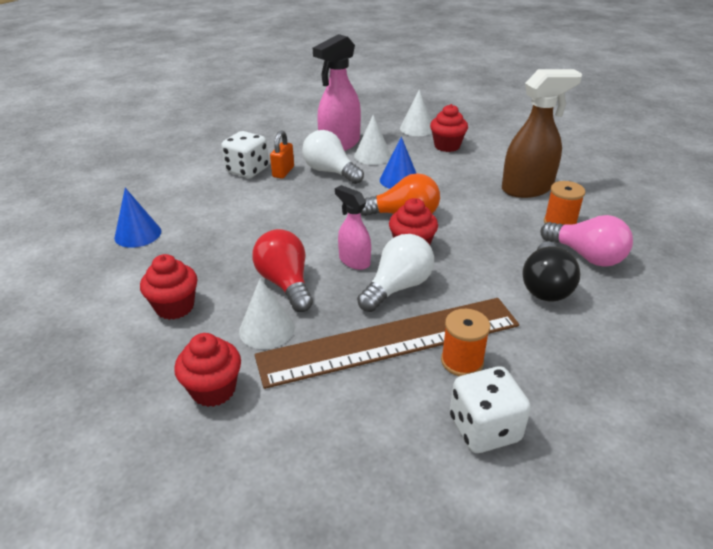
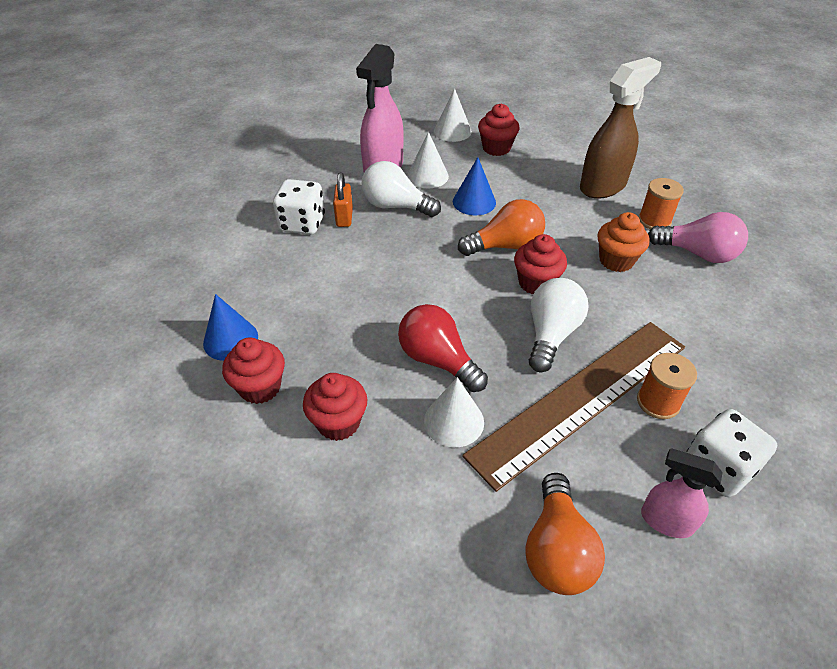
camera: 20 degrees left, 10 degrees up
(213, 390) = (446, 509): red cupcake -> red cupcake (260, 387)
(284, 447) = (557, 549): none -> orange light bulb
(354, 261) = (490, 314): pink spray bottle -> pink spray bottle (666, 521)
(499, 246) = (616, 260): none -> orange cupcake
(545, 286) = (682, 297): black light bulb -> none

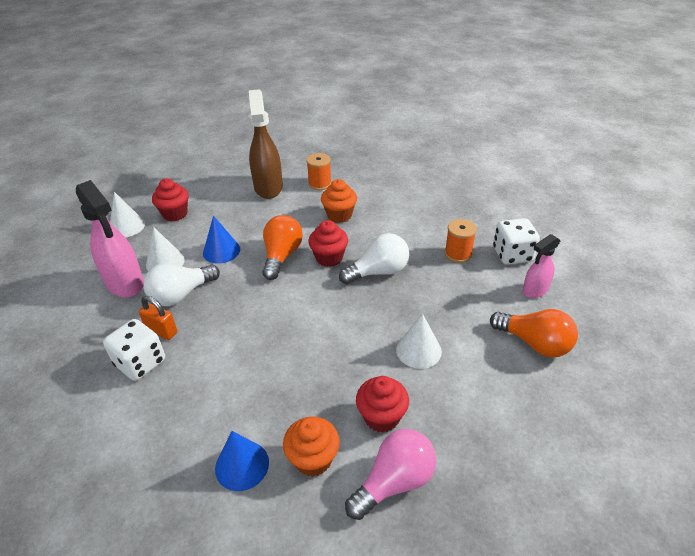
camera: 60 degrees left, 5 degrees down
(260, 387) = (313, 459): red cupcake -> orange cupcake
(438, 360) = (361, 336): red light bulb -> none
(551, 334) = (378, 272): white light bulb -> white light bulb turned 105 degrees clockwise
(581, 398) = (436, 283): brown ruler -> none
(697, 253) = (361, 183): pink light bulb -> pink light bulb (394, 482)

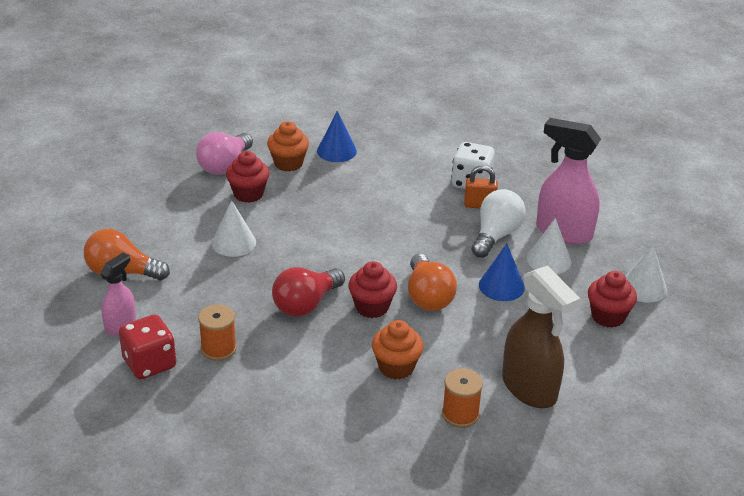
camera: 155 degrees right, 5 degrees down
(378, 272) = (306, 304): white light bulb -> red light bulb
(512, 255) = (149, 363): white dice -> red dice

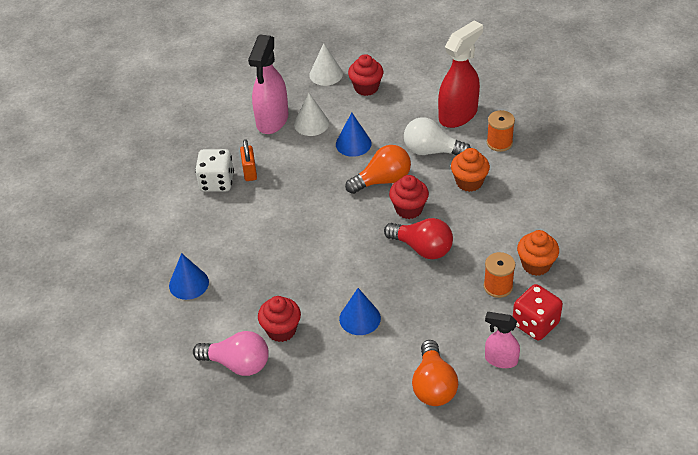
camera: 100 degrees left, 10 degrees up
(234, 242) = (360, 318): white cone -> blue cone
(288, 163) = (220, 314): orange cupcake -> orange cupcake (536, 265)
(496, 235) = (290, 156): white light bulb -> white light bulb (432, 151)
(529, 389) = (458, 115): brown spray bottle -> red spray bottle

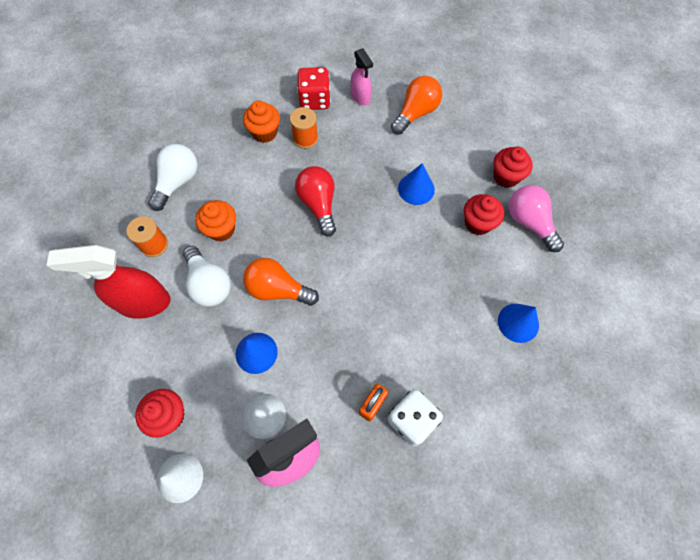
camera: 140 degrees left, 20 degrees up
(409, 209) = (290, 245): red cupcake -> red cupcake (506, 177)
(544, 184) = (178, 182): none -> white light bulb

